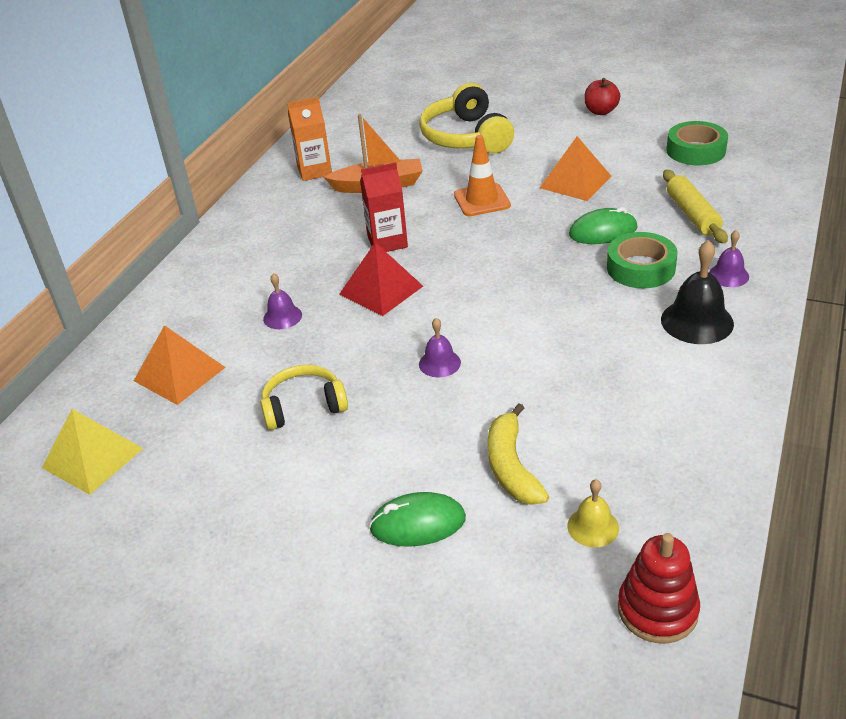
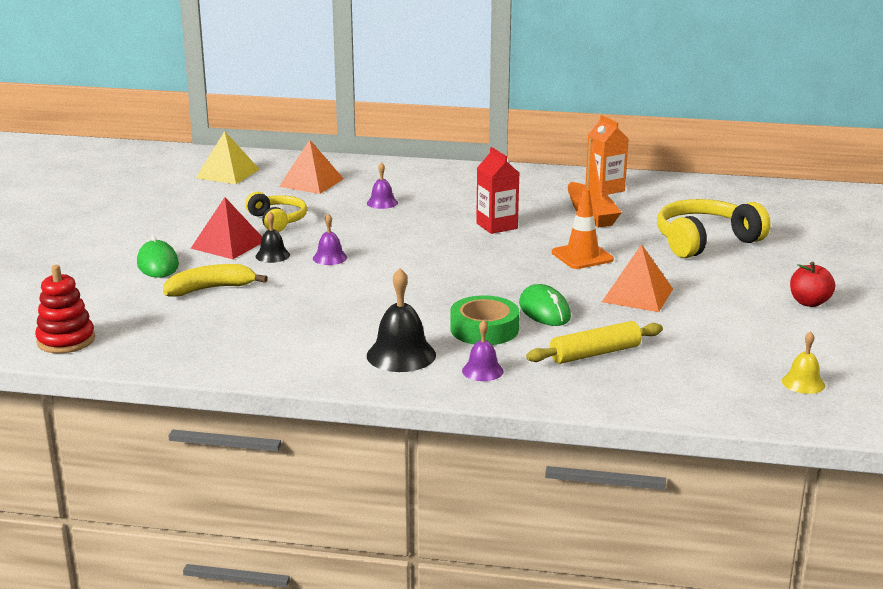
camera: 75 degrees right, 15 degrees down
(381, 290) = (424, 230): red pyramid -> red pyramid (228, 244)
(419, 411) = (272, 255): none -> black bell
(593, 527) = (146, 318): yellow bell -> yellow bell (803, 383)
(696, 150) = (742, 356): green tape -> none

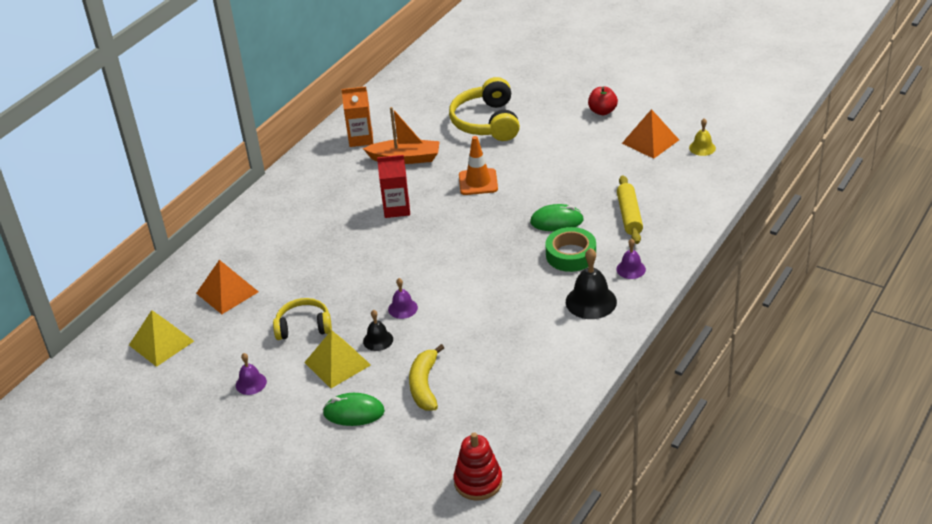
camera: 65 degrees left, 15 degrees up
(228, 244) = (337, 363): red pyramid -> yellow pyramid
(382, 203) = (306, 259): purple bell -> purple bell (251, 383)
(637, 295) = (554, 175): orange pyramid -> orange pyramid (650, 141)

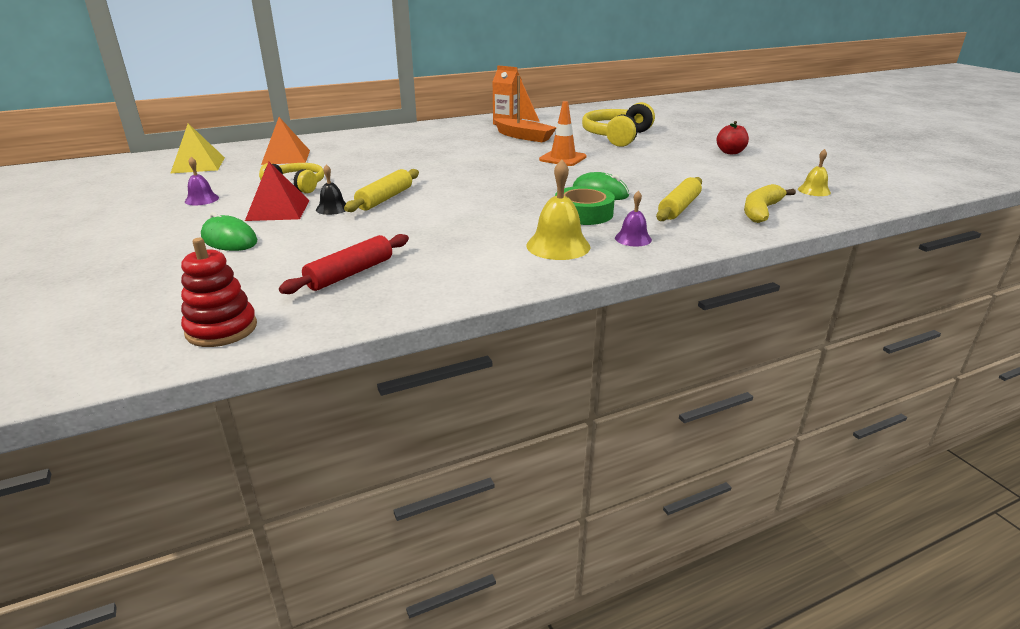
camera: 30 degrees right, 10 degrees down
(337, 363) = (278, 210): yellow pyramid -> red pyramid
(397, 209) = (476, 154): red carton -> none
(403, 308) = (385, 199): purple bell -> yellow rolling pin
(424, 385) = (314, 245): yellow banana -> yellow banana (761, 211)
(490, 398) = (350, 274): none -> red rolling pin
(591, 301) = (558, 246): black bell -> yellow bell
(650, 141) = (759, 175): orange pyramid -> none

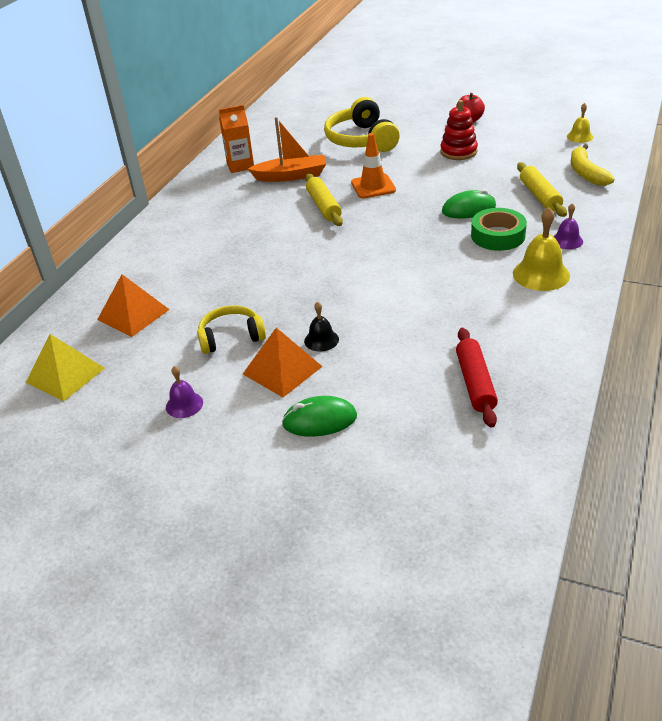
camera: 40 degrees left, 10 degrees up
(221, 329) = (504, 480): red stacking toy -> red stacking toy (458, 152)
(278, 210) = (282, 370): red pyramid -> orange pyramid
(385, 199) = (338, 305): yellow rolling pin -> yellow rolling pin (324, 206)

